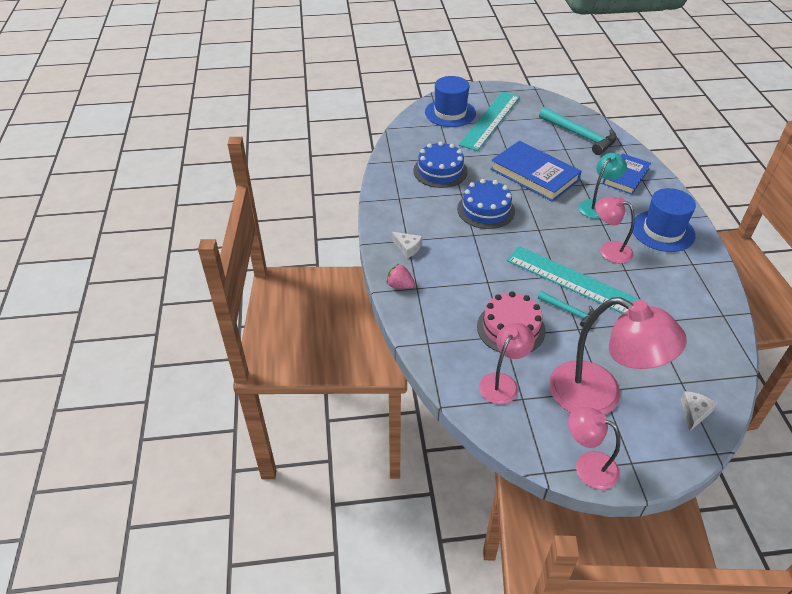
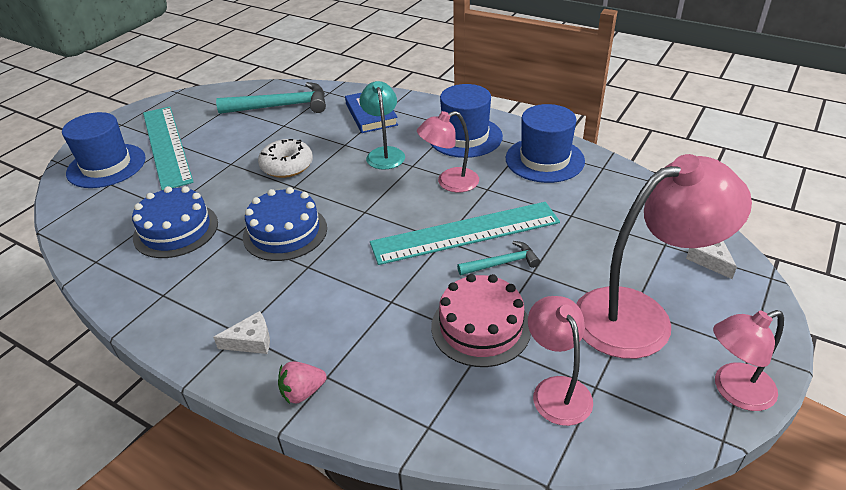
camera: 50 degrees left, 5 degrees down
(534, 175) = (287, 166): blue book -> white donut
(691, 281) = (544, 160): none -> blue hat

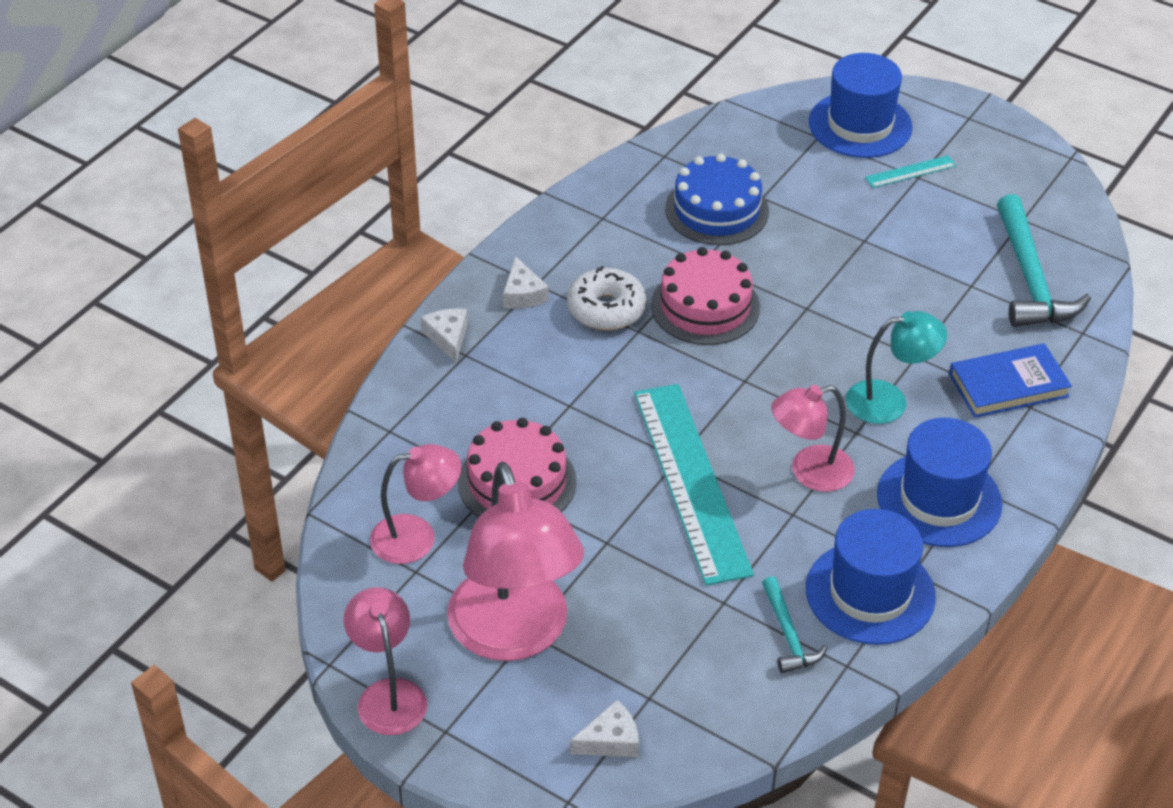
camera: 90 degrees right, 5 degrees up
(167, 145) = (910, 172): turquoise ruler -> turquoise ruler, size x0.42
(285, 232) = (705, 306): blue cake -> pink cake
(287, 166) = (857, 297): white donut -> white donut (606, 309)
(302, 392) = (448, 337): pink strawberry -> white cheese
(449, 182) = (809, 472): pink lamp -> pink lamp turned 90 degrees counterclockwise
(502, 263) = (625, 513): turquoise hammer -> turquoise hammer (788, 635)

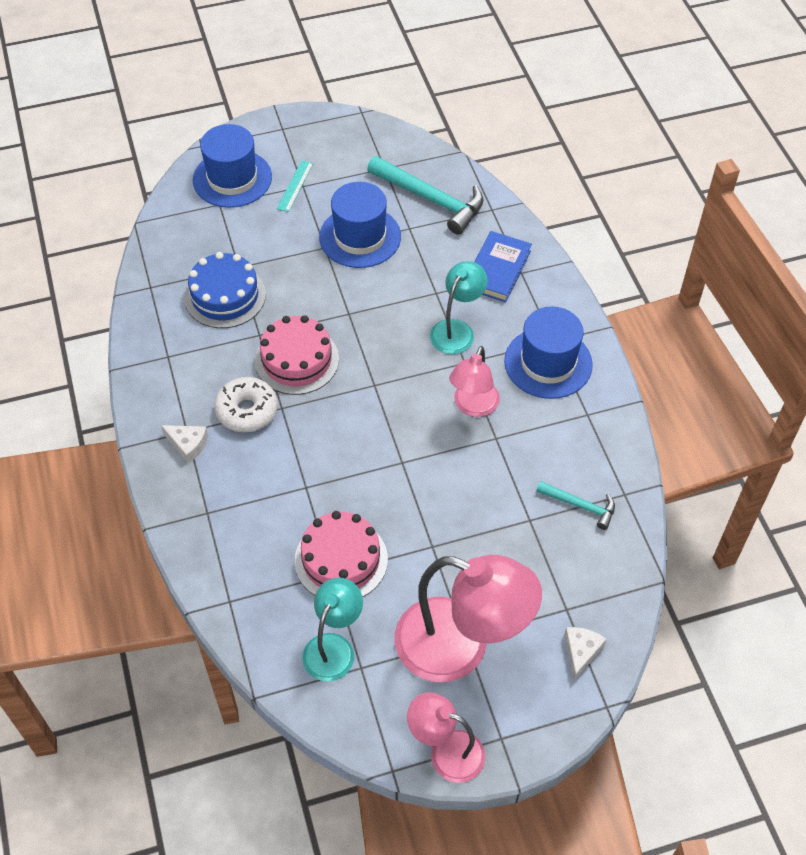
camera: 50 degrees left, 10 degrees up
(417, 537) = (334, 647): pink lamp -> turquoise lamp
(448, 337) = (182, 512): white cheese -> none
(690, 481) = (425, 469): turquoise ruler -> none
(870, 593) = (584, 445): blue hat -> blue hat (360, 237)

